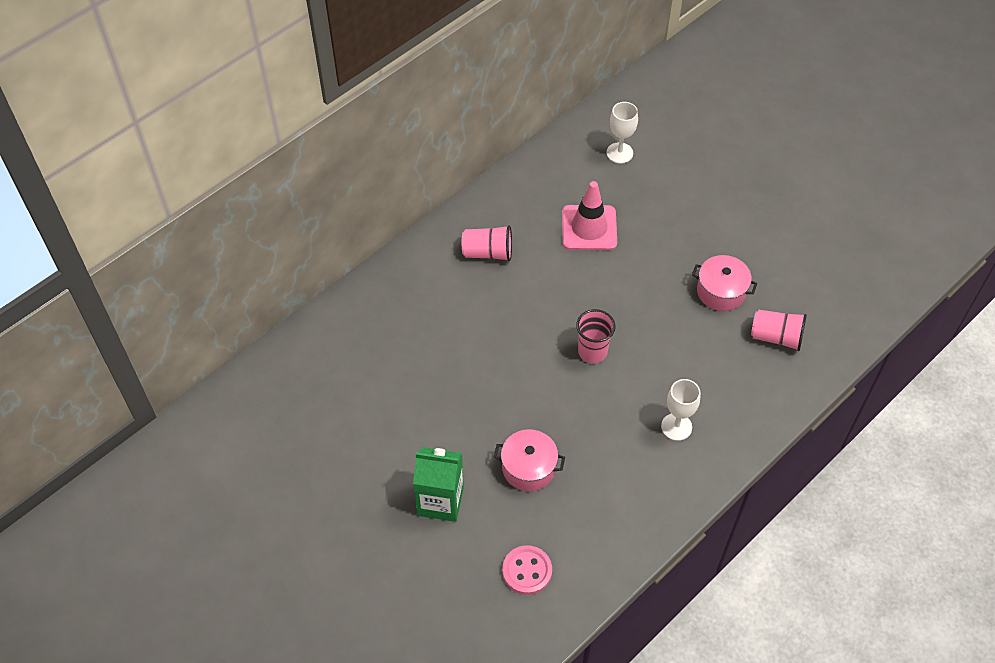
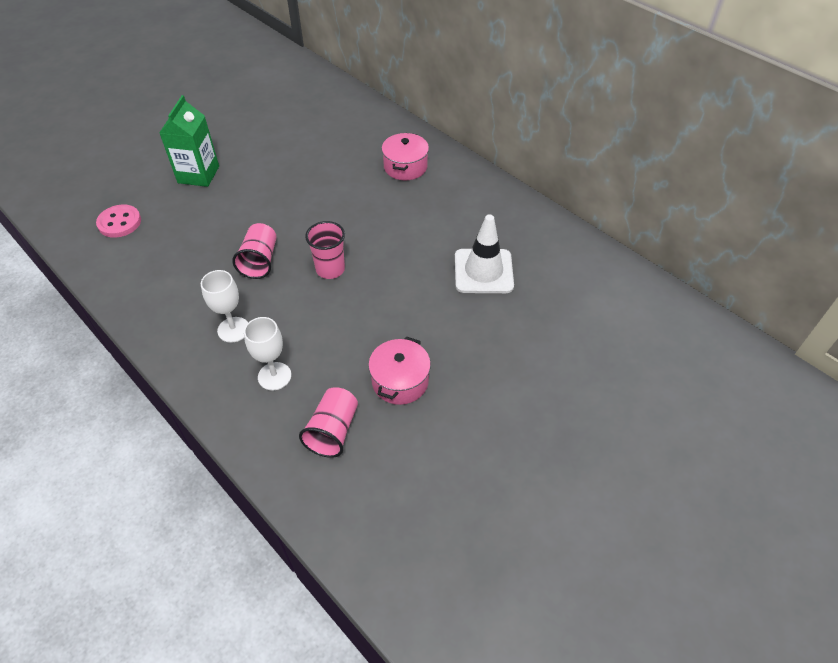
camera: 90 degrees right, 5 degrees down
(488, 252) = (448, 200): pink cup -> pink cup (260, 261)
(528, 468) = (215, 224): pink pot -> pink pot (405, 167)
(589, 228) = (483, 271): pink traffic cone -> white traffic cone
(619, 153) = (593, 300): white goblet -> white goblet (274, 376)

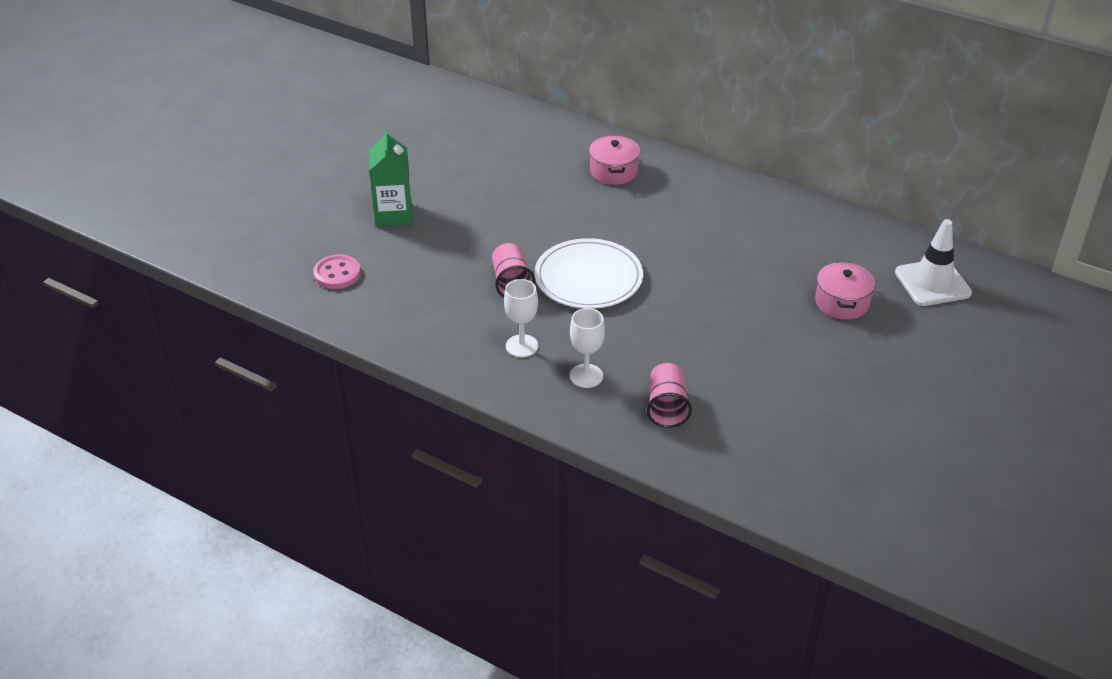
camera: 15 degrees left, 10 degrees down
(330, 269) = (588, 278): pink cup -> white plate
(400, 381) = (708, 357): pink pot -> pink pot (842, 302)
(483, 271) = (741, 253): white traffic cone -> white traffic cone (932, 283)

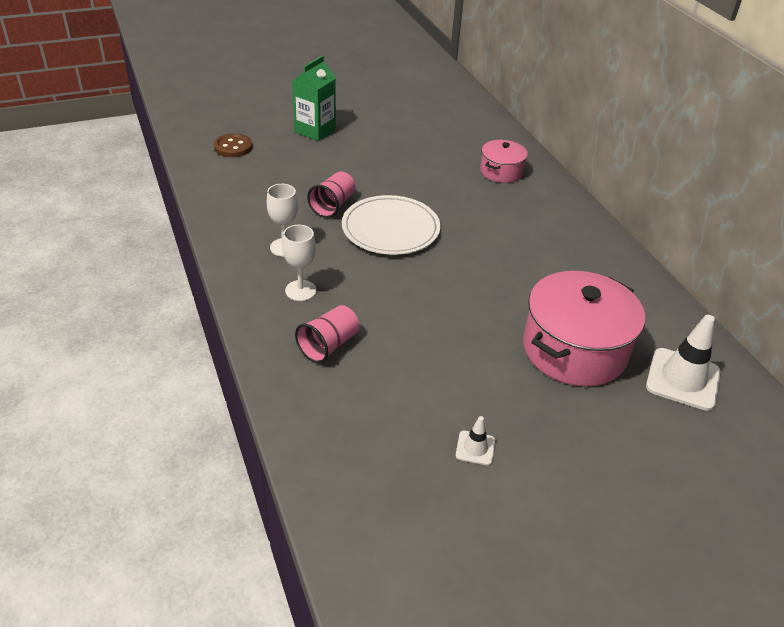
camera: 35 degrees right, 0 degrees up
(337, 274) = (233, 147): pink button -> brown button
(842, 302) = (574, 349): pink pot -> pink pot, size x1.87
(859, 418) = (475, 448): none -> white traffic cone

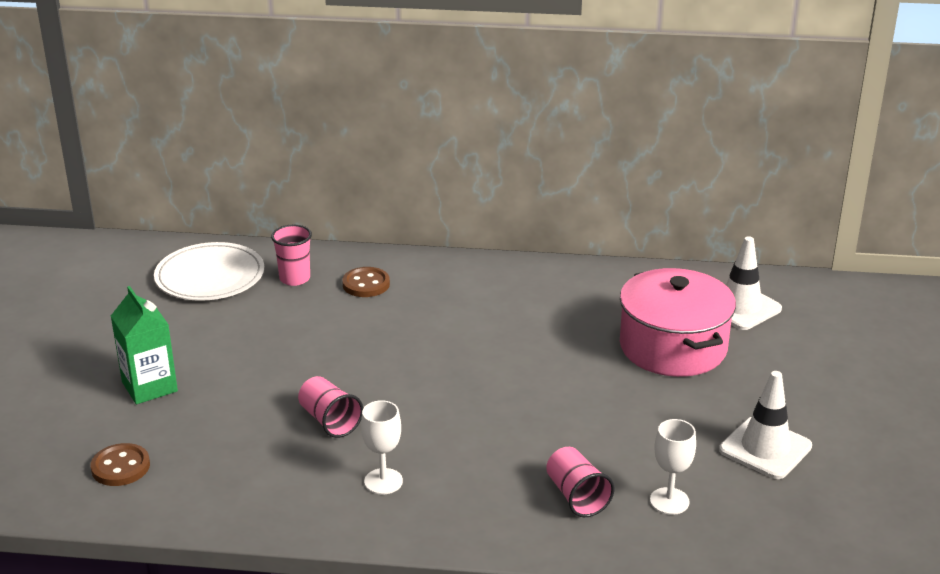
camera: 60 degrees left, 10 degrees down
(300, 290) = (472, 491): white goblet -> white goblet (669, 501)
(390, 228) = (409, 393): white plate -> white plate (210, 276)
(475, 448) = (765, 448): white traffic cone -> white traffic cone, size x2.00
(477, 142) = (295, 278): none -> pink cup
(501, 171) = (366, 284): pink pot -> brown button

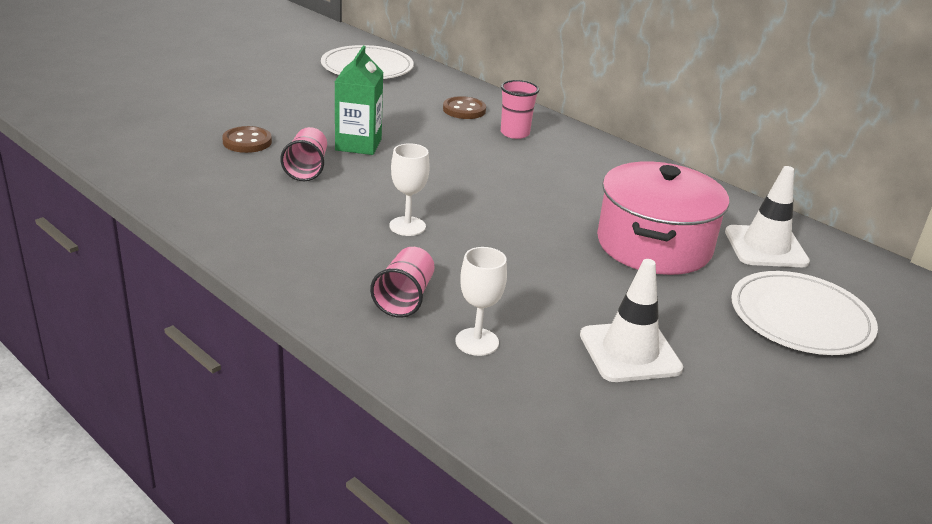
camera: 35 degrees right, 0 degrees up
(120, 467) = (141, 133): brown button -> brown button (247, 142)
(149, 387) = (231, 103): green carton -> green carton (358, 144)
(295, 278) = (420, 89): pink cup -> pink cup (515, 133)
(383, 481) = (280, 217): white goblet -> white goblet (407, 226)
(824, 357) = (800, 317): none -> white plate

